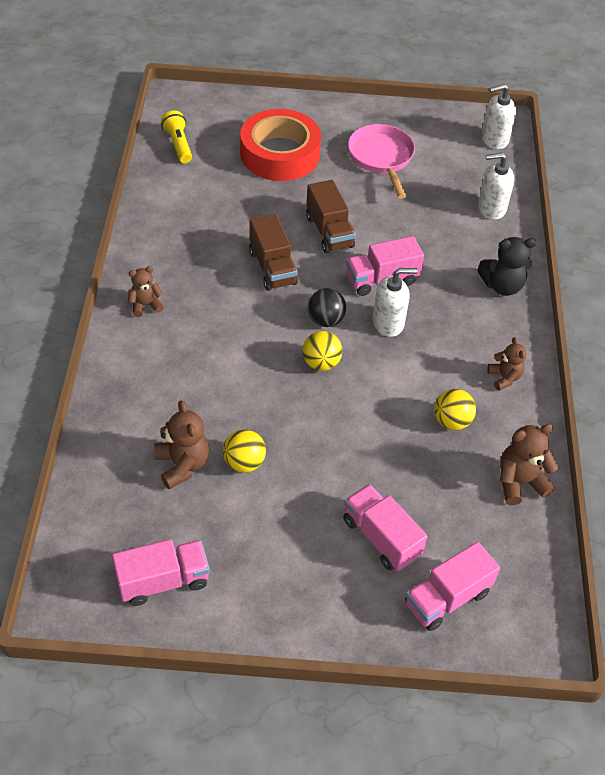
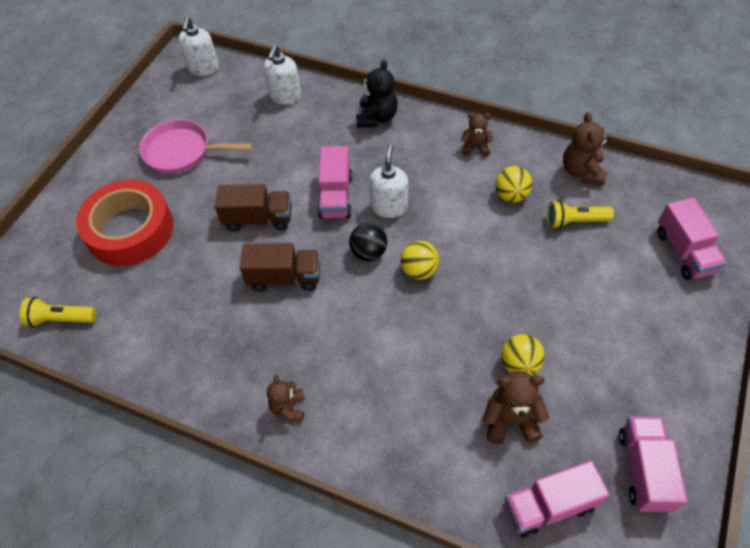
camera: 65 degrees left, 5 degrees up
(381, 537) = (620, 279): pink truck -> pink truck (549, 506)
(443, 485) = (574, 221): none -> yellow flashlight

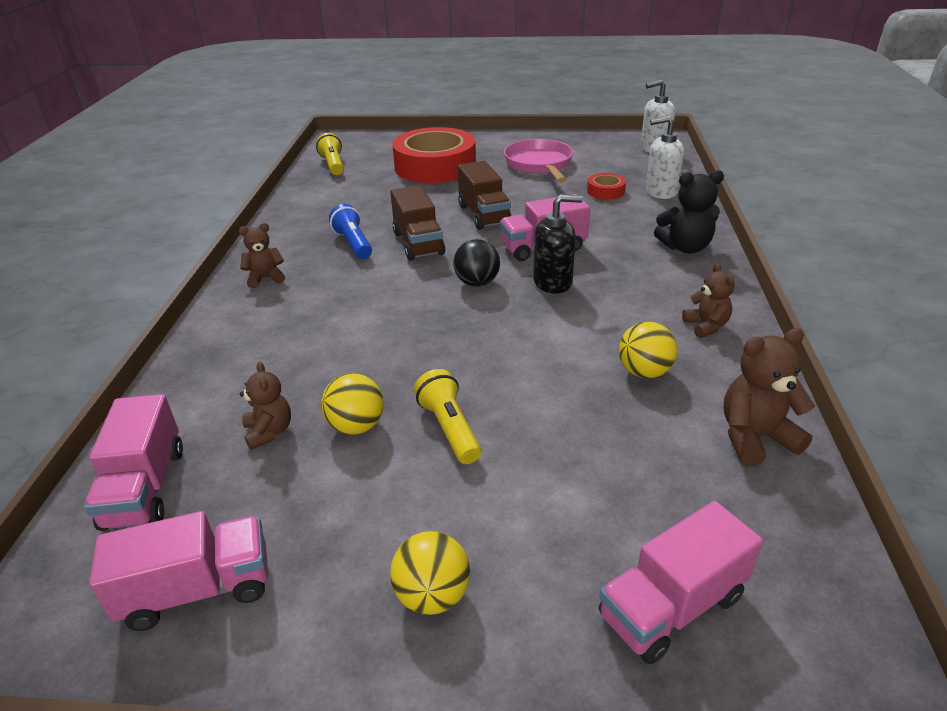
camera: 70 degrees right, 20 degrees down
(258, 327) = (353, 243): none -> blue flashlight
(263, 127) = (605, 191): none -> red tape
(389, 206) = (553, 282): white soap dispenser -> black soap dispenser
(419, 270) = (469, 320): yellow ball -> yellow ball (432, 595)
(510, 420) = (269, 432): brown teddy bear -> brown teddy bear, size x0.65
(549, 506) = (145, 487): pink truck -> pink truck turned 150 degrees counterclockwise
(574, 221) = (642, 444): yellow flashlight -> yellow flashlight (449, 428)

